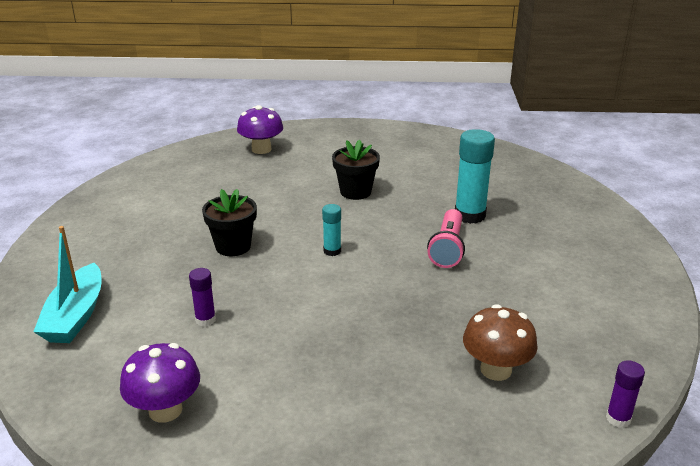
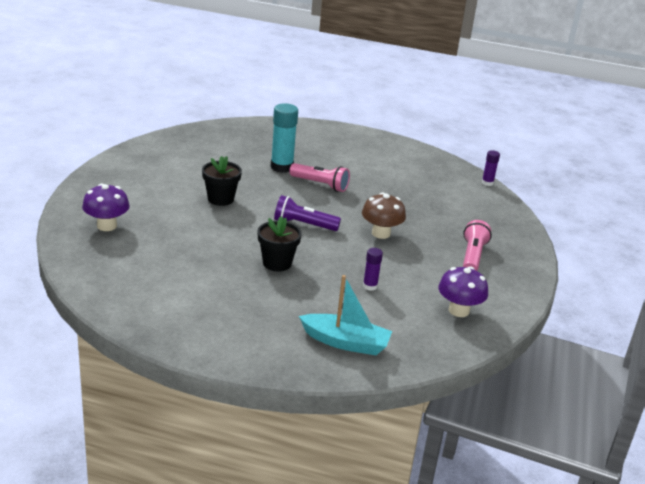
camera: 80 degrees left, 0 degrees up
(331, 415) = (472, 256): none -> pink flashlight
(332, 251) = (303, 225): turquoise glue stick -> purple flashlight
(496, 370) = (445, 202): brown mushroom -> brown mushroom (381, 233)

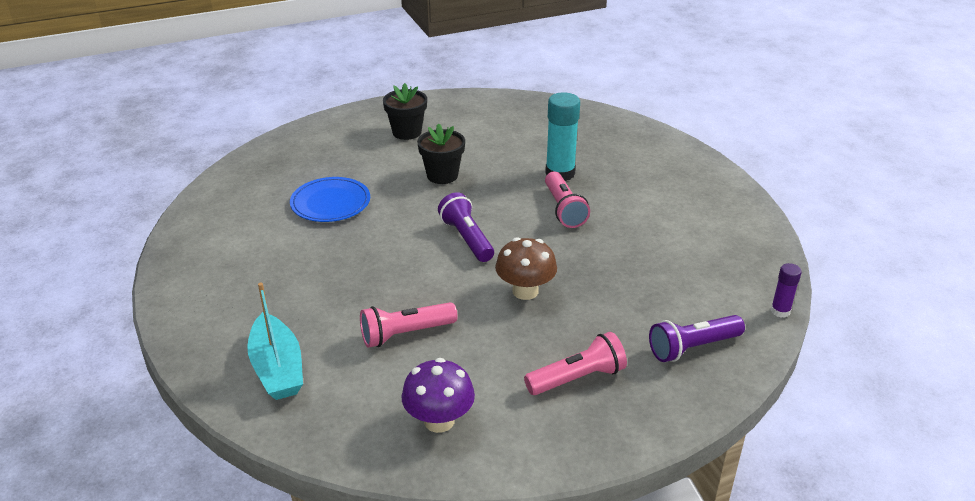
camera: 55 degrees right, 5 degrees up
(107, 226) = (313, 152): purple mushroom -> none
(186, 248) = (330, 203): none -> blue plate
(277, 263) = (371, 259): black flower pot -> black flower pot (407, 132)
(370, 286) = (405, 334): purple glue stick -> pink flashlight
(487, 217) = (692, 348): none -> purple flashlight

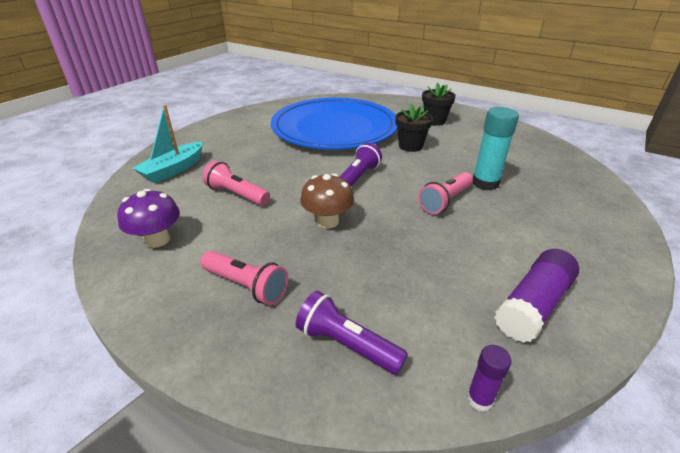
camera: 55 degrees right, 0 degrees up
(330, 203) = (334, 128): blue plate -> blue plate, size x2.35
(723, 242) = (533, 305): none -> purple glue stick

